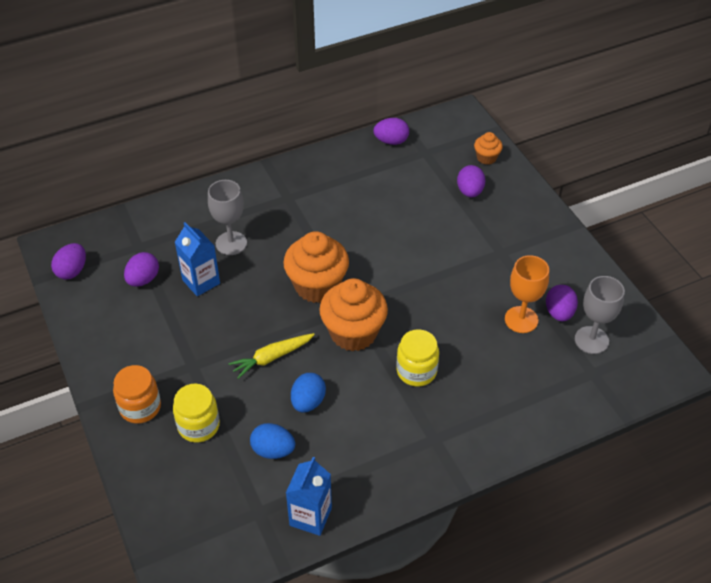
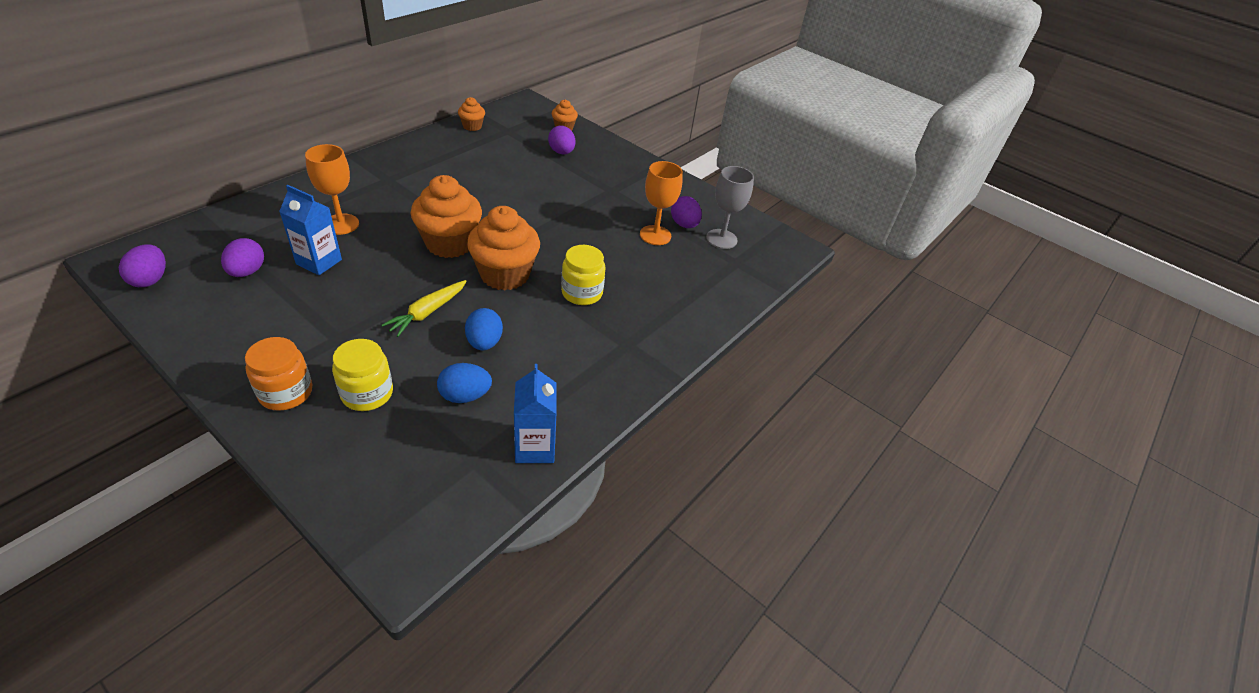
camera: 30 degrees left, 5 degrees down
(231, 243) = (341, 224): grey goblet -> orange goblet
(391, 141) = (472, 126): purple egg -> orange cupcake

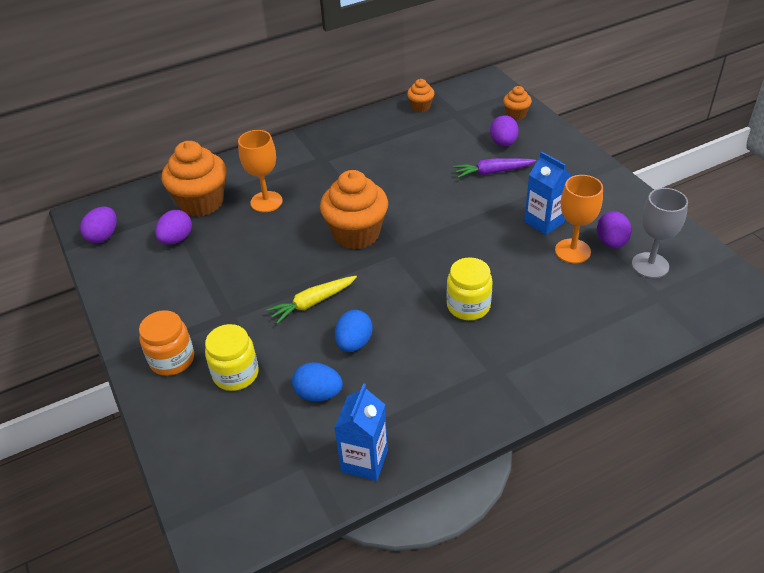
camera: 30 degrees right, 0 degrees up
(319, 262) = (236, 237): blue carton -> blue carton (544, 222)
(505, 275) = (397, 274): orange cupcake -> orange cupcake (201, 202)
(561, 177) = (492, 172): none -> purple carrot

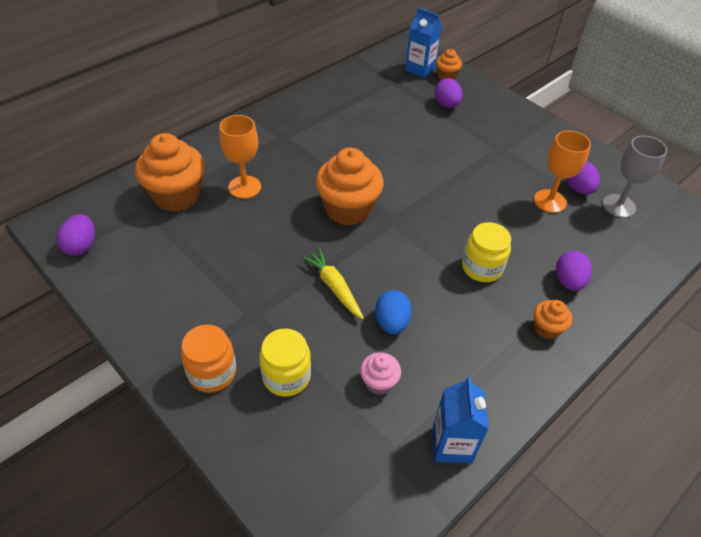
camera: 20 degrees left, 5 degrees up
(176, 239) = (165, 239): purple egg -> purple egg (568, 281)
(312, 303) = (334, 287): yellow carrot -> yellow carrot turned 105 degrees clockwise
(318, 394) = (379, 382): blue egg -> pink cupcake
(420, 107) = (357, 76): orange cupcake -> orange cupcake (546, 328)
(492, 172) = (449, 133): purple carrot -> none
(544, 222) = (513, 176): blue carton -> blue carton (420, 69)

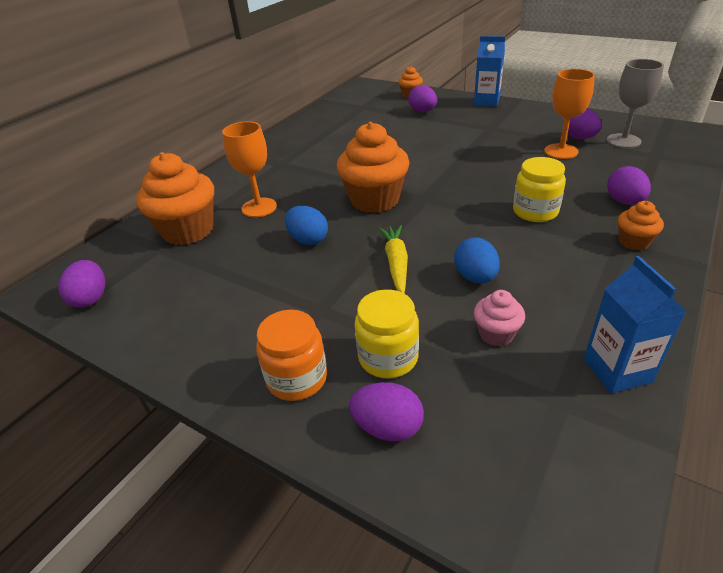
camera: 10 degrees left, 10 degrees down
(260, 434) = (388, 427): none -> purple egg
(272, 238) = (308, 240): none -> blue egg
(334, 287) = (396, 263): yellow carrot -> yellow carrot turned 45 degrees clockwise
(420, 69) = (384, 95): blue carton -> blue carton (486, 101)

